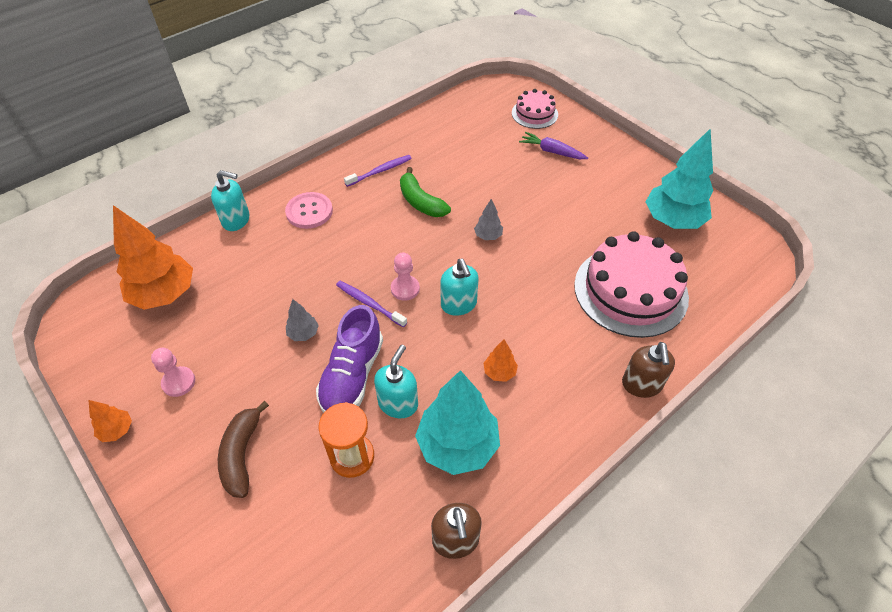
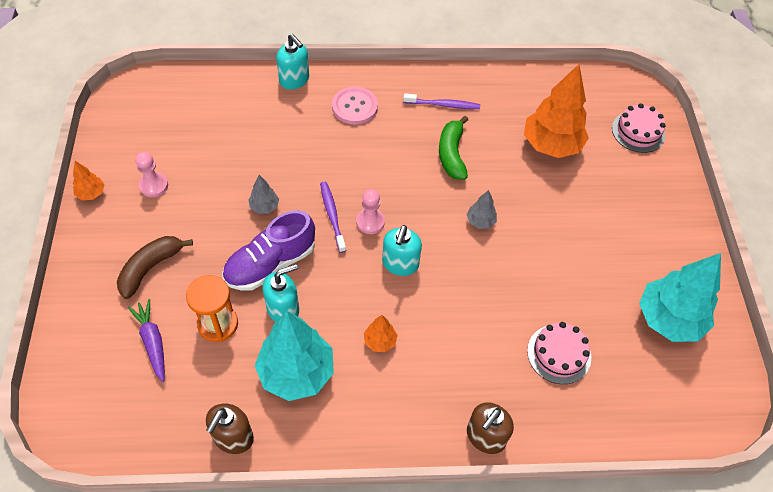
camera: 35 degrees right, 5 degrees up
(165, 294) = (197, 110): orange tree -> orange tree (551, 145)
(551, 151) = (617, 179): purple carrot -> purple carrot (152, 342)
(630, 291) = (559, 354): pink cake -> pink cake, size x0.53

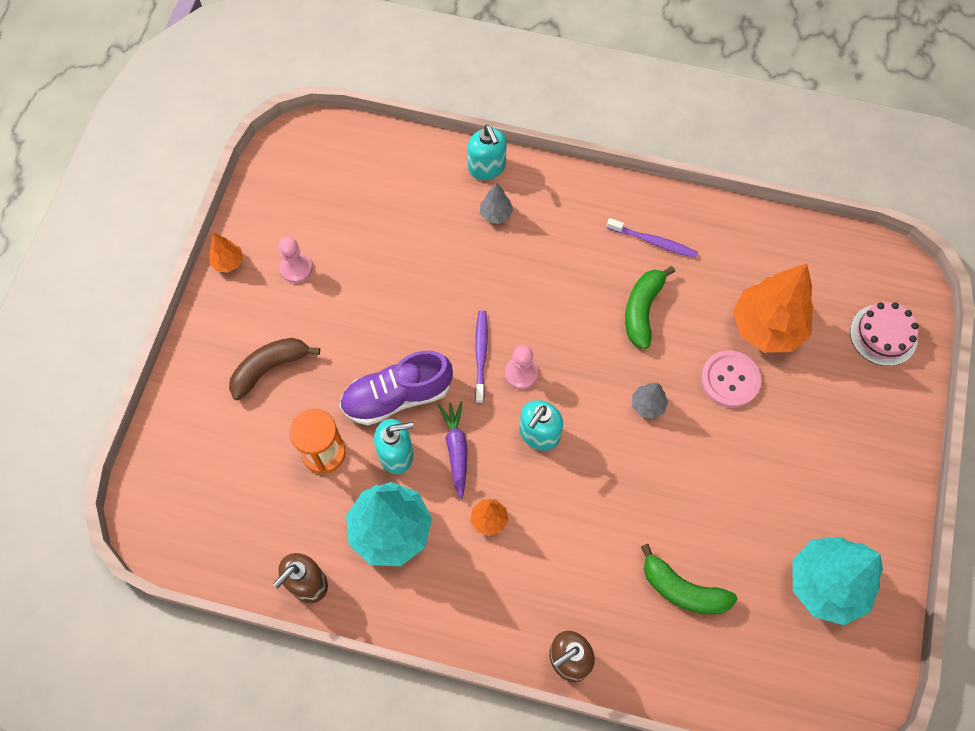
camera: 20 degrees right, 10 degrees up
(152, 342) = (252, 454): purple carrot -> purple carrot (456, 449)
(264, 207) = (409, 325): grey tree -> grey tree (496, 214)
(354, 107) = (547, 220): pink button -> pink button (730, 380)
(559, 354) = (682, 589): pink cake -> green banana

